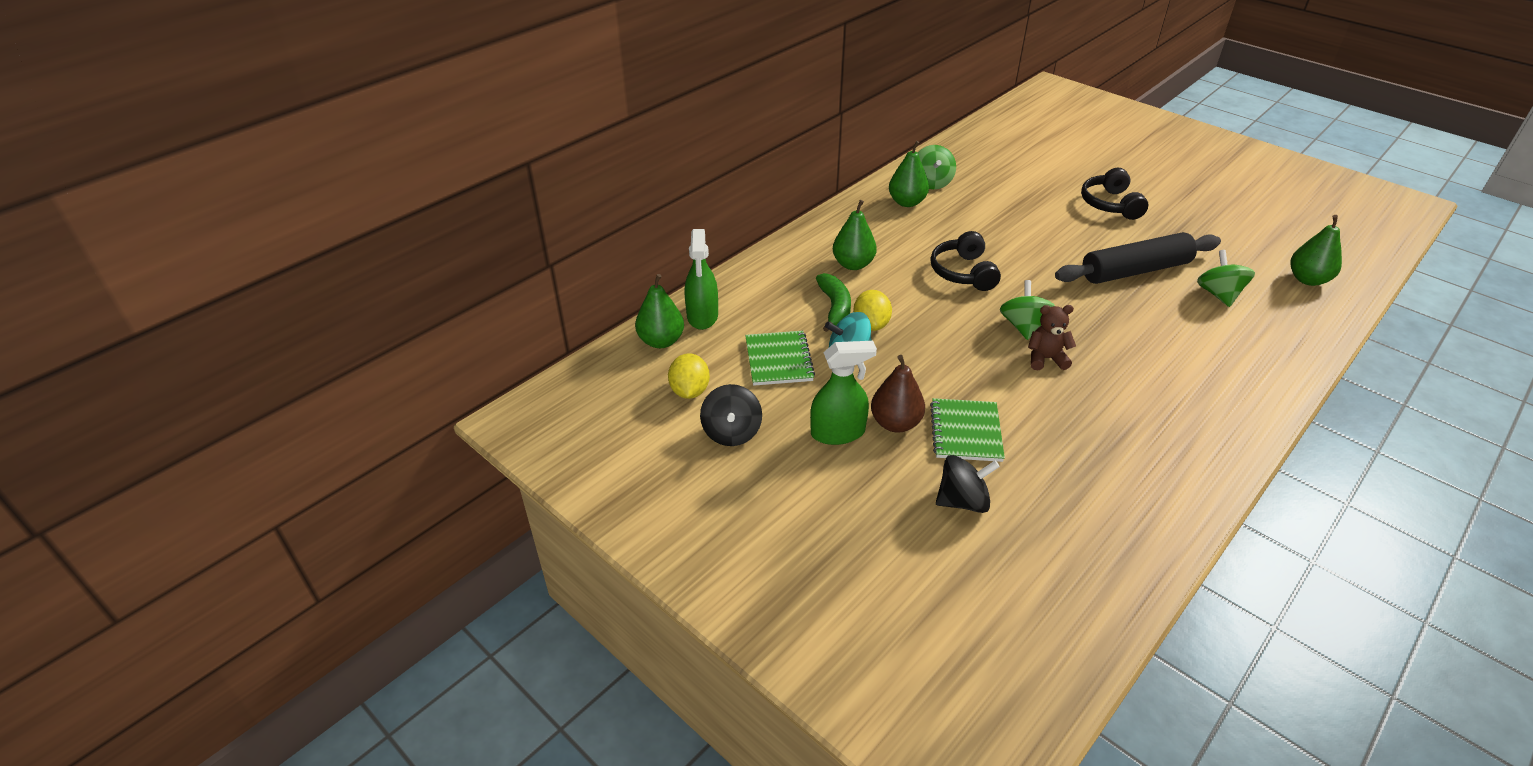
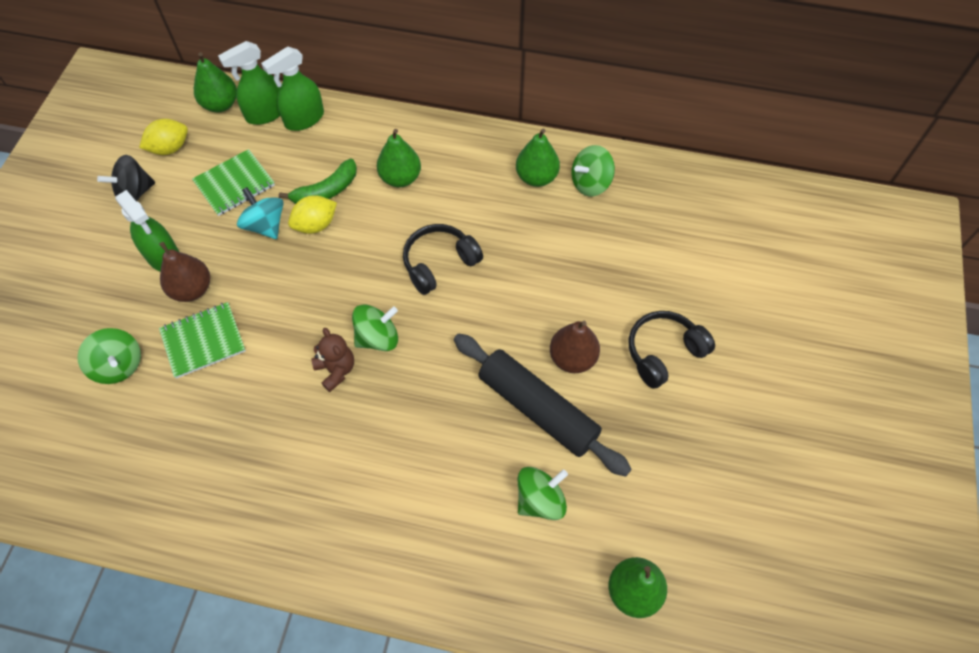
camera: 60 degrees right, 20 degrees up
(732, 295) = (304, 119): none -> green spray bottle
(962, 501) = (119, 365): black spinning top -> green spinning top
(1095, 241) = (572, 358): none -> brown pear

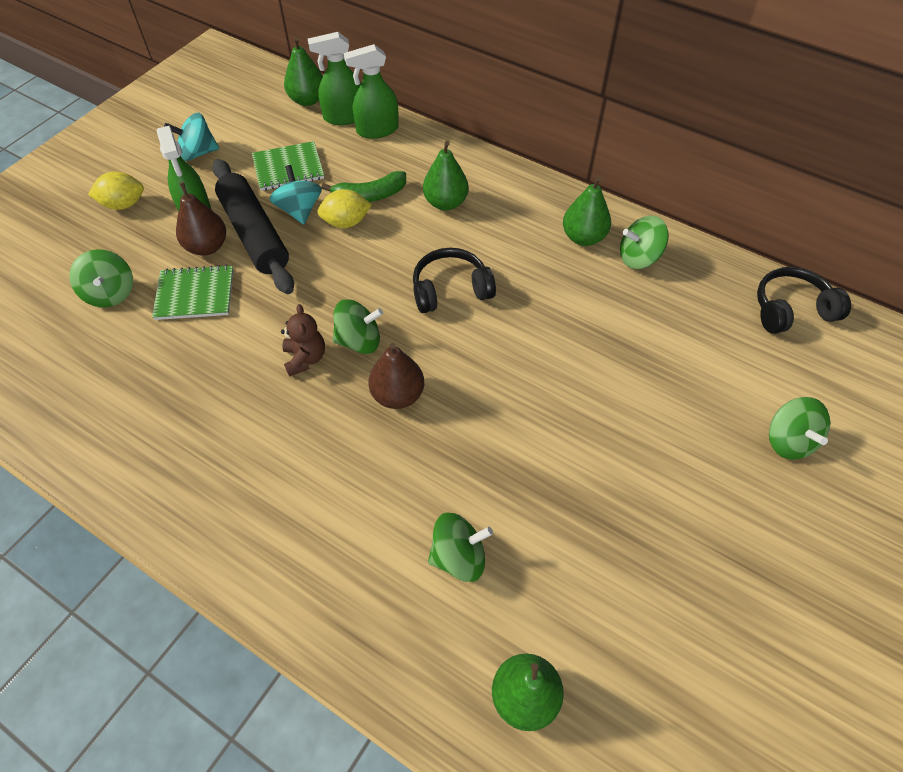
camera: 20 degrees right, 5 degrees down
(135, 193) = (198, 153): black spinning top -> turquoise spinning top
(170, 148) = (246, 124): yellow lemon -> yellow lemon (123, 204)
(538, 409) = (494, 461): black rolling pin -> black rolling pin (255, 234)
(572, 358) = (552, 422): brown pear -> brown pear (397, 395)
(663, 352) = (657, 447): black headphones -> black headphones (791, 309)
(761, 312) = (788, 440): none -> green spinning top

